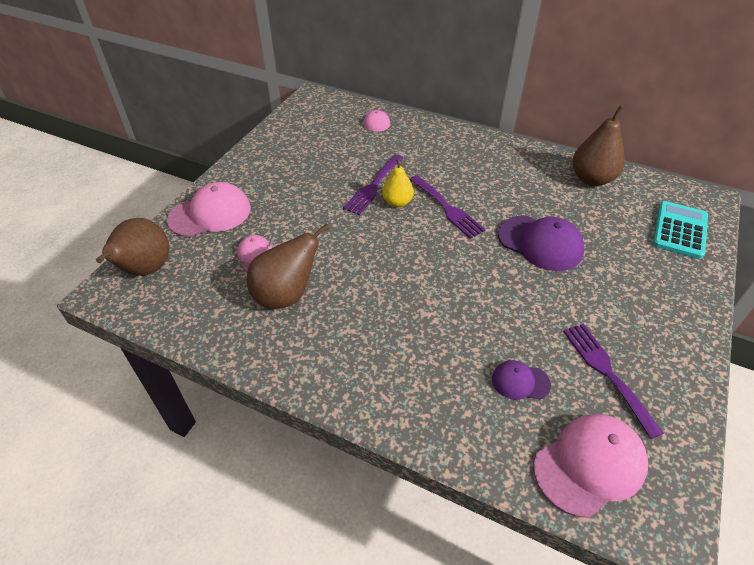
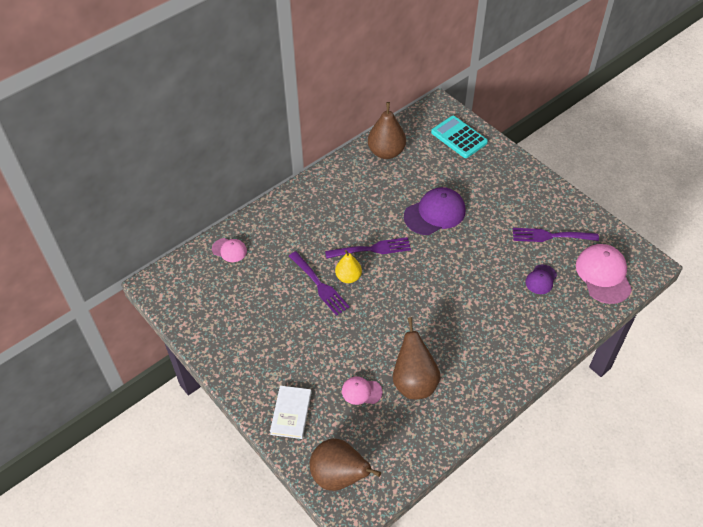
camera: 65 degrees left, 5 degrees up
(210, 214) = (291, 413): pink cap -> white book

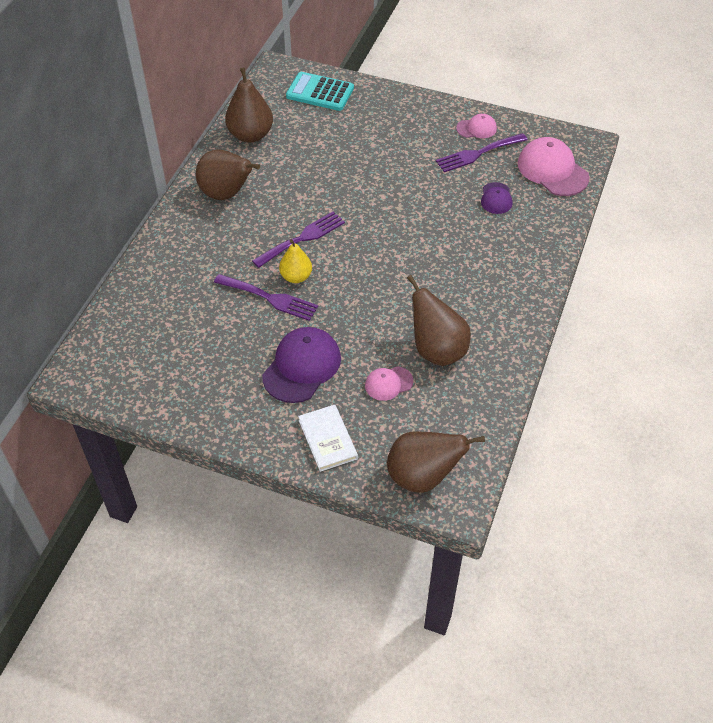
camera: 30 degrees left, 0 degrees up
(229, 250) = (138, 304): pink cap -> pink cap (476, 128)
(340, 191) = (226, 194): none -> brown pear
(435, 213) = (345, 177): purple cap -> purple cap (302, 367)

